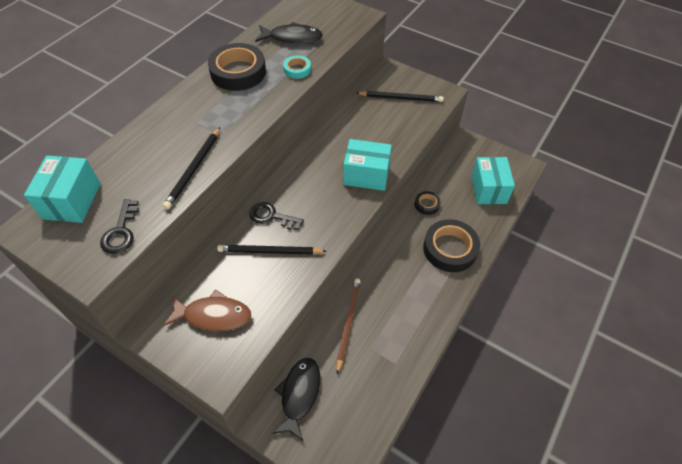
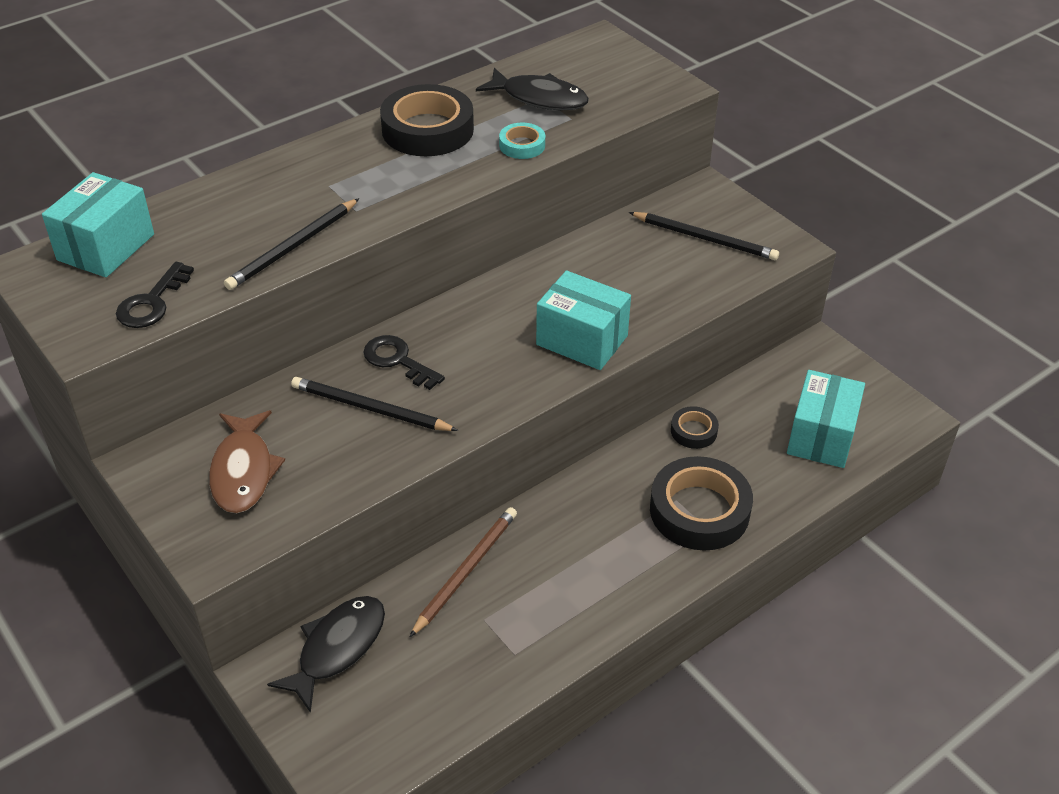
camera: 20 degrees right, 10 degrees down
(213, 315) = (243, 471): brown fish -> brown fish turned 60 degrees clockwise

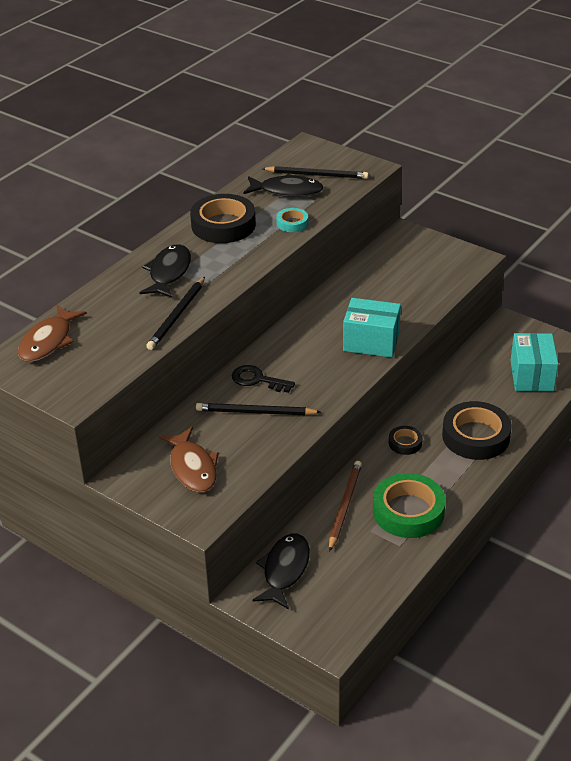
camera: 15 degrees left, 5 degrees down
(106, 247) = (48, 341): turquoise box -> brown fish
(152, 303) = (103, 368): black key -> none
(317, 183) = (168, 273): none -> black fish
(551, 603) = (408, 511): none -> green tape
(693, 431) = (450, 390): black tape -> black tape (405, 443)
(705, 238) = (419, 264): black pencil -> black pencil (317, 175)

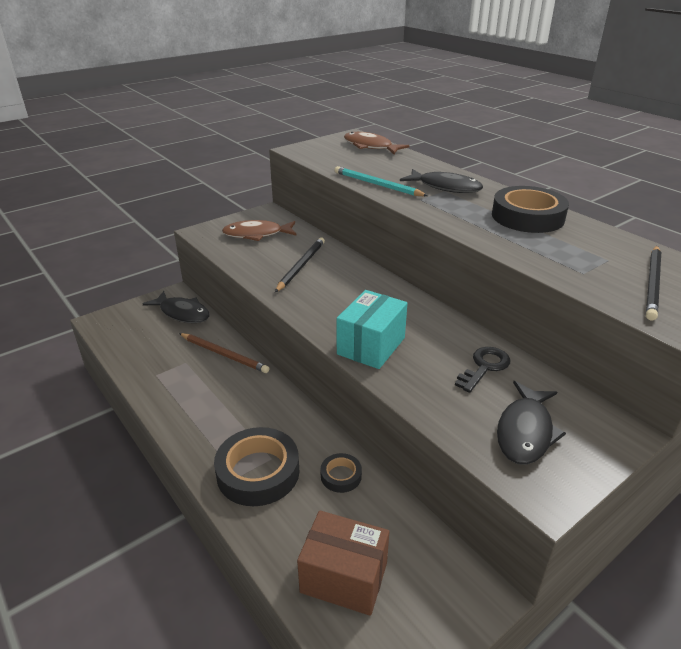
camera: 105 degrees right, 5 degrees down
(177, 316) = (377, 185): black pencil -> turquoise pencil
(257, 380) = (344, 272): black key -> black key (484, 367)
(287, 191) = (605, 258): black fish -> black fish (525, 431)
(292, 223) = (526, 251): turquoise tape -> none
(405, 443) = (280, 411): black tape -> black tape (341, 476)
(408, 511) = (189, 390): green tape -> none
(531, 376) = (344, 577): turquoise box -> brown box

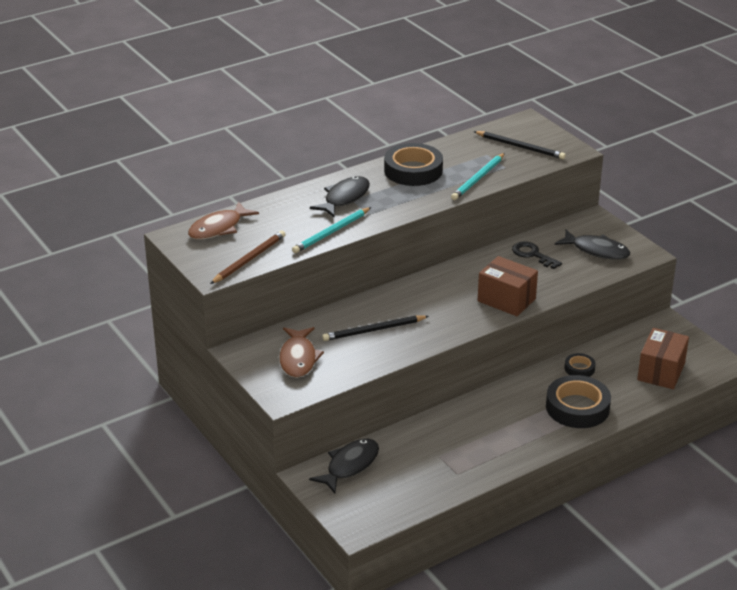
camera: 85 degrees left, 0 degrees up
(224, 354) = (428, 431): brown pencil -> brown pencil (249, 259)
(301, 266) = (373, 330): black pencil -> black pencil turned 45 degrees counterclockwise
(371, 346) = (506, 300): turquoise box -> brown box
(536, 254) = (478, 179): none -> turquoise pencil

